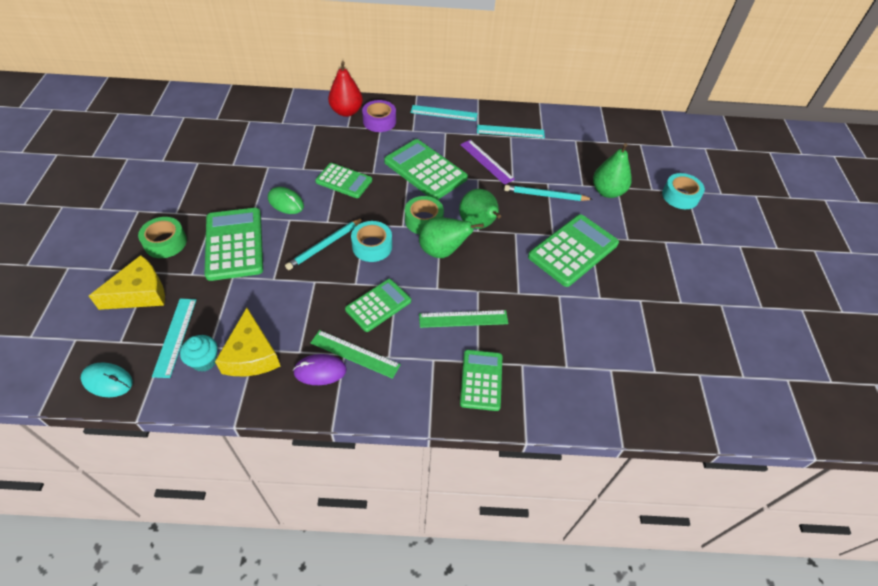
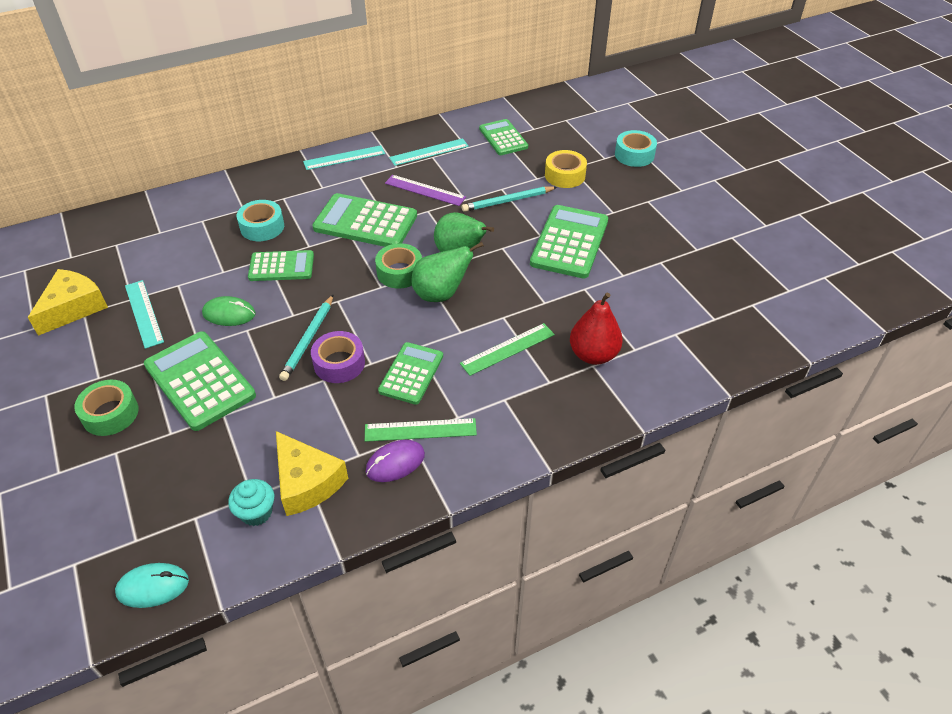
camera: 25 degrees left, 5 degrees down
(140, 293) = (120, 480): yellow cheese -> yellow cheese (73, 308)
(175, 336) = (201, 504): turquoise ruler -> turquoise ruler (144, 313)
(346, 112) = (230, 194): red pear -> red pear (593, 355)
(372, 246) = (362, 319): turquoise tape -> turquoise tape (262, 227)
(379, 121) = (277, 191): purple tape -> purple tape (339, 363)
(481, 380) = (564, 397): green calculator -> green calculator (503, 138)
(607, 191) = (565, 175): green pear -> yellow tape

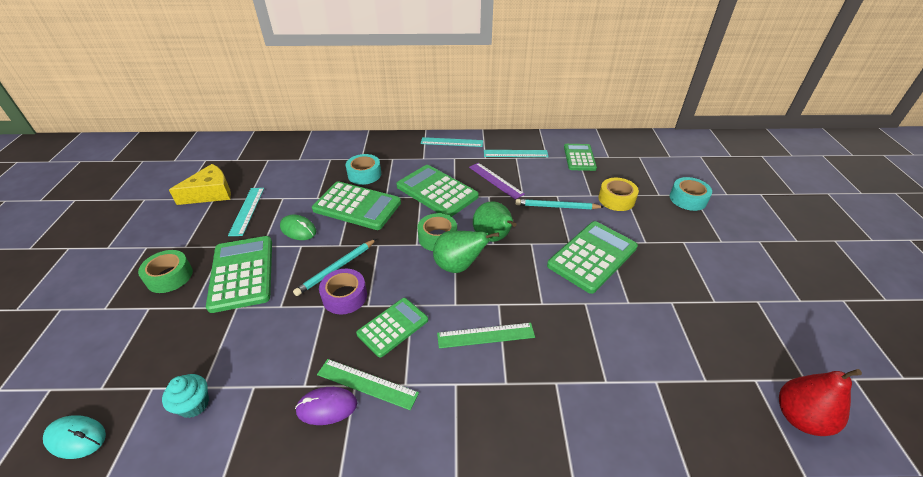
camera: 25 degrees right, 5 degrees down
(281, 266) = (357, 206): green calculator -> green calculator, size x1.57
(307, 482) = (249, 393): yellow cheese -> none
(593, 355) = (561, 371): red pear -> red pear (800, 417)

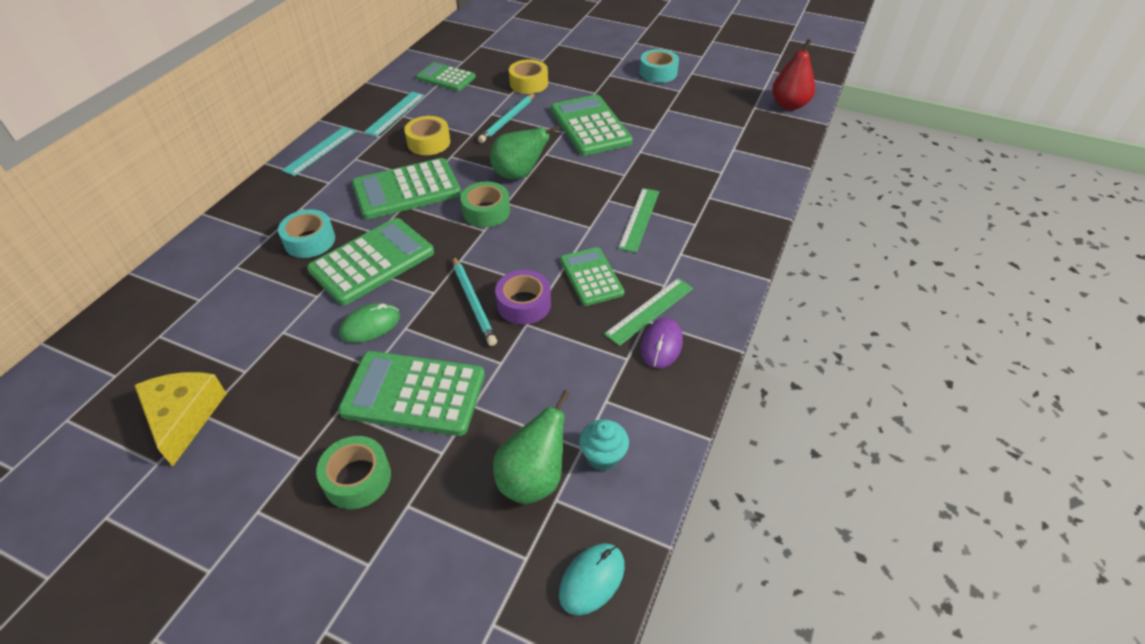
camera: 65 degrees left, 5 degrees up
(247, 211) = (277, 375): turquoise ruler -> none
(458, 266) = (541, 209): green pear -> green pear (533, 479)
(495, 180) = (428, 142): purple ruler -> yellow tape
(688, 199) = (561, 49): turquoise tape -> turquoise tape (658, 72)

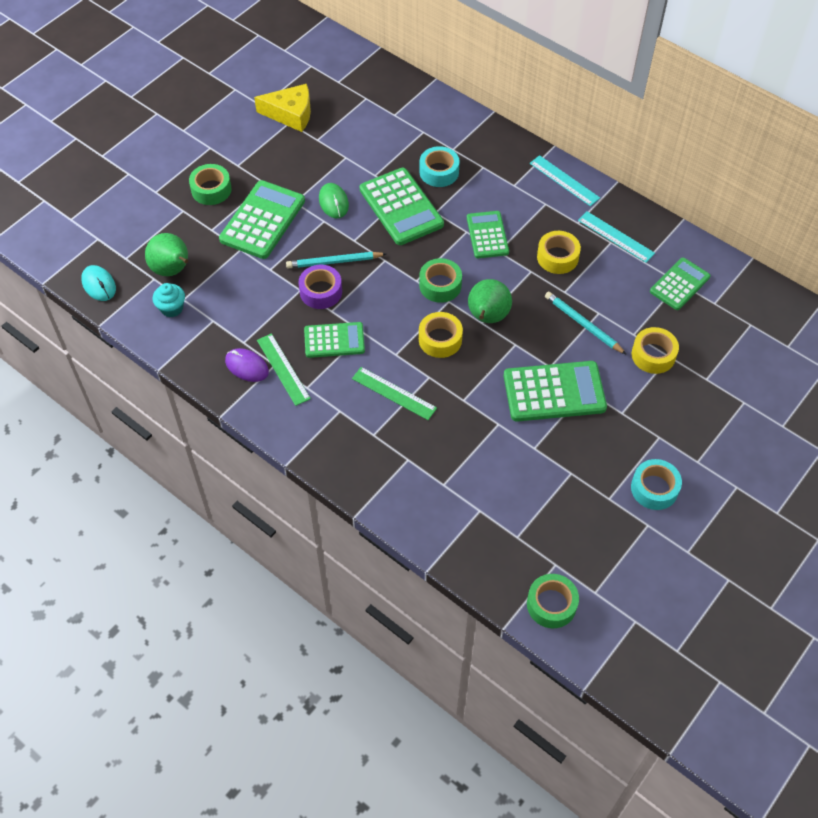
camera: 105 degrees right, 10 degrees up
(406, 190) = (487, 235): green calculator -> green calculator, size x0.64
(558, 200) = (440, 339): none -> yellow tape
(789, 105) = (551, 604): red pear -> green tape

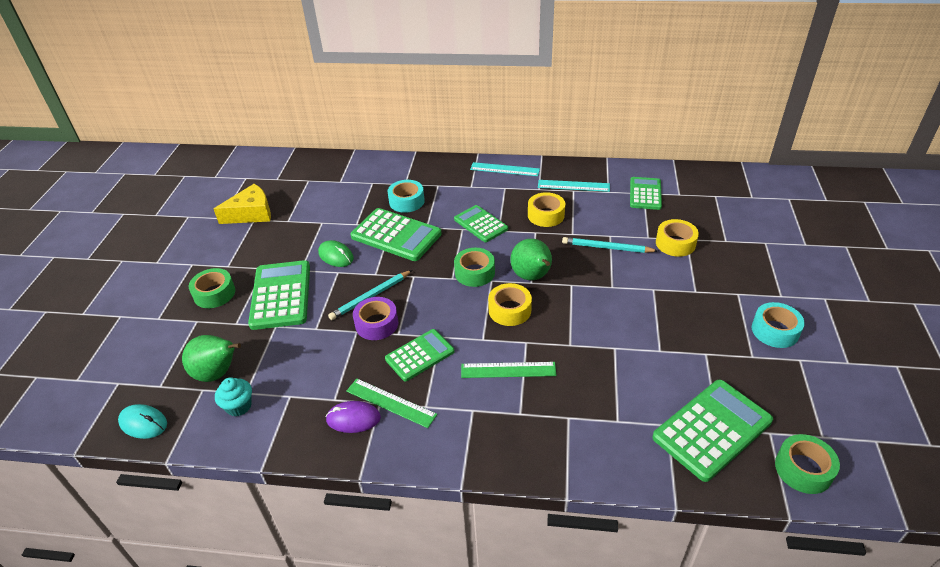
camera: 30 degrees left, 15 degrees down
(554, 392) = (633, 302): green calculator -> green calculator (712, 429)

